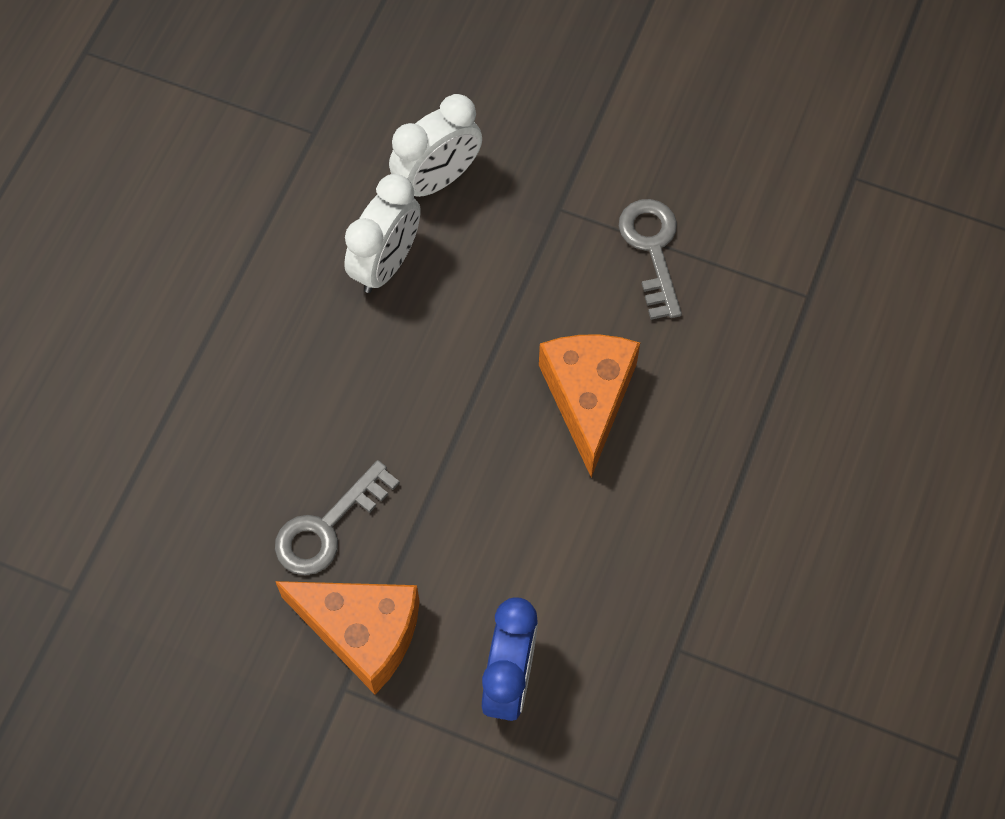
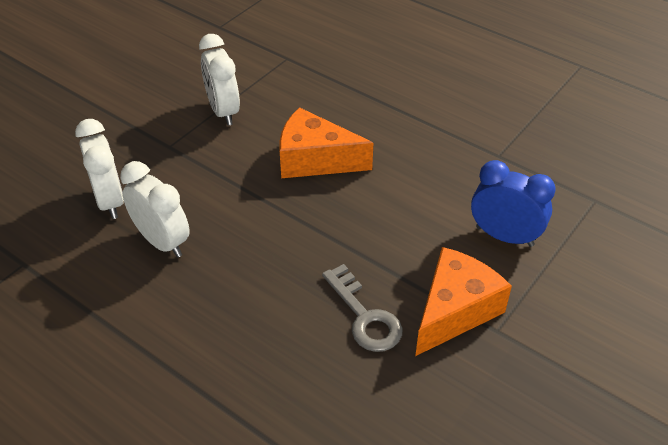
camera: 75 degrees left, 20 degrees down
(652, 250) = (223, 111): grey key -> white clock

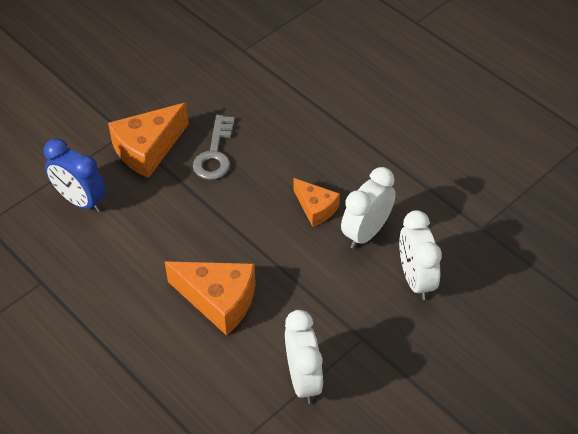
camera: 170 degrees left, 5 degrees up
(162, 241) = (366, 232): white clock -> white clock turned 75 degrees clockwise
(223, 262) = (316, 208): none -> orange cheese
(364, 316) = (215, 154): grey key -> grey key turned 150 degrees counterclockwise

